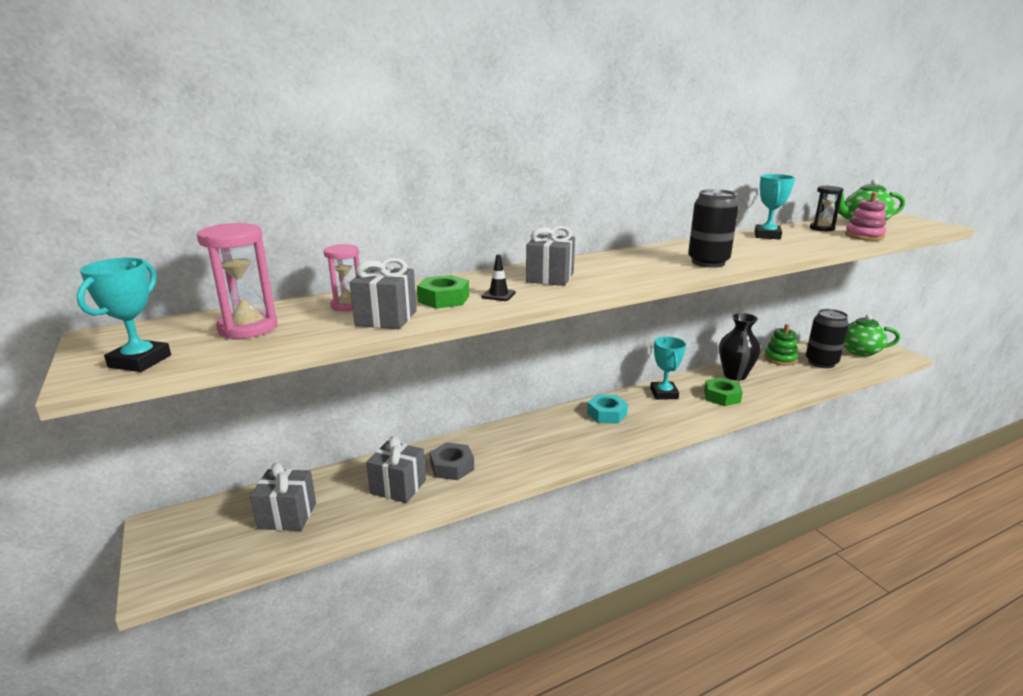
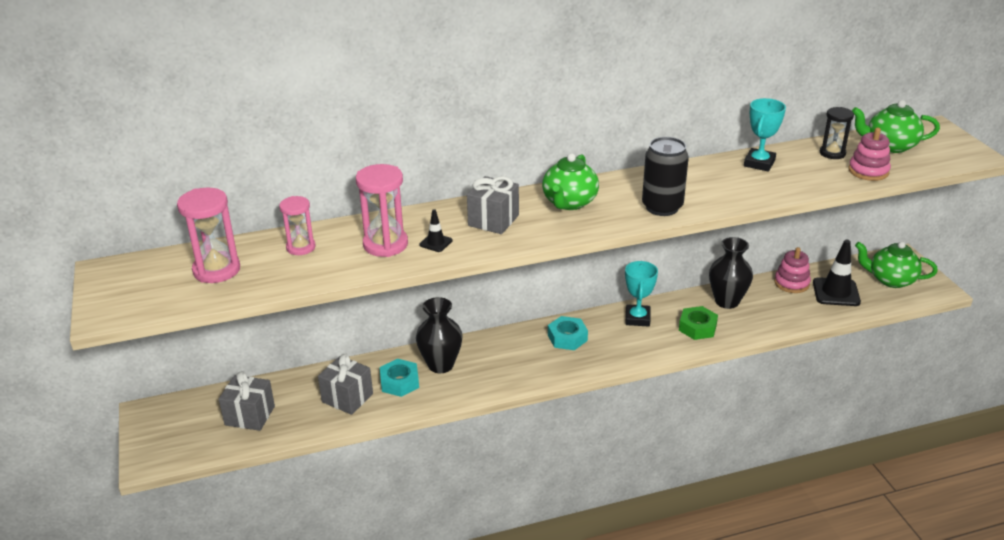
camera: 10 degrees right, 10 degrees up
(140, 361) = (136, 302): turquoise trophy -> none
(386, 318) = (330, 267): grey gift -> none
(444, 299) = (385, 244): green nut -> pink hourglass
(452, 467) = (399, 382): grey nut -> turquoise nut
(490, 447) = (440, 365): none -> black vase
(617, 264) = (569, 203): none -> green teapot
(780, 359) = (791, 283): green stacking toy -> pink stacking toy
(821, 362) = (836, 292): black can -> black traffic cone

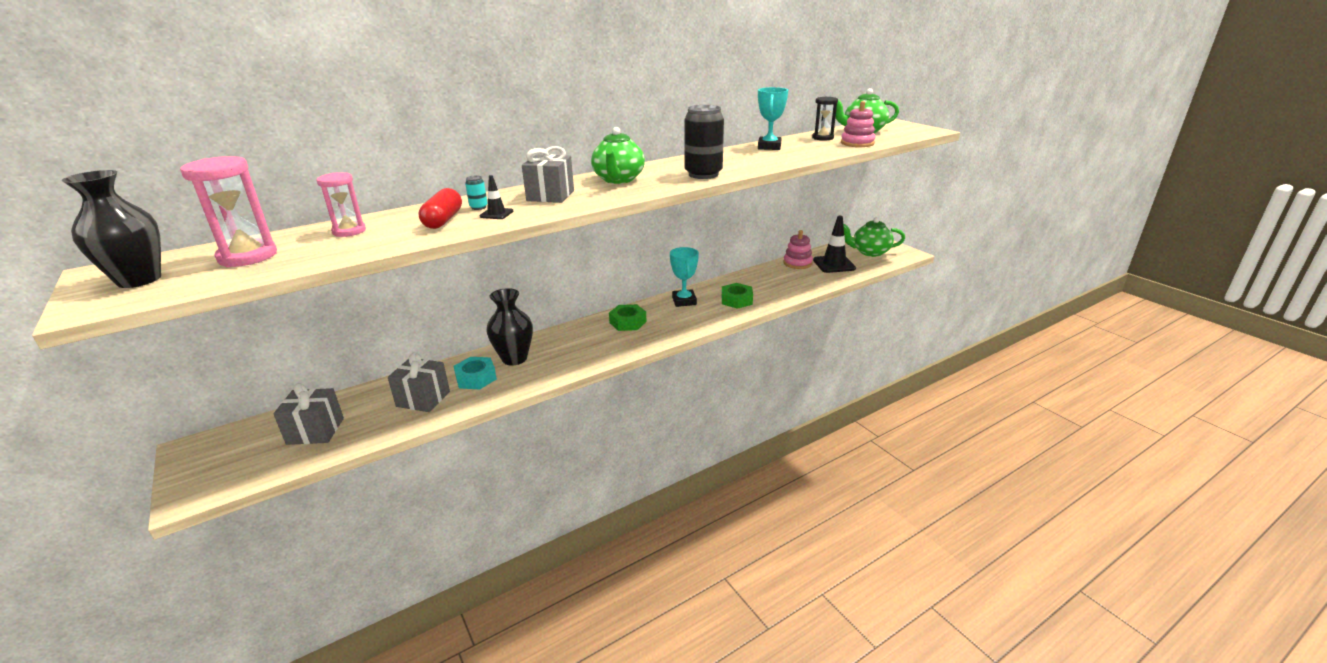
camera: 15 degrees left, 5 degrees down
(385, 244) = (443, 220): pink hourglass -> red capsule
(421, 229) = (478, 207): none -> turquoise can
(567, 338) = (628, 322): turquoise nut -> green nut
(727, 301) = (752, 280): black vase -> black vase (139, 280)

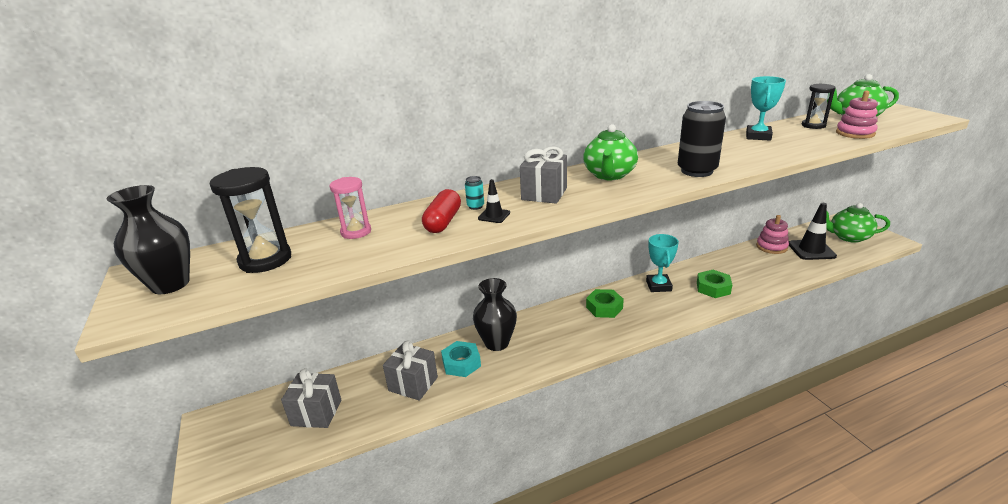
camera: 10 degrees right, 0 degrees up
(248, 256) = (265, 260): pink hourglass -> black hourglass

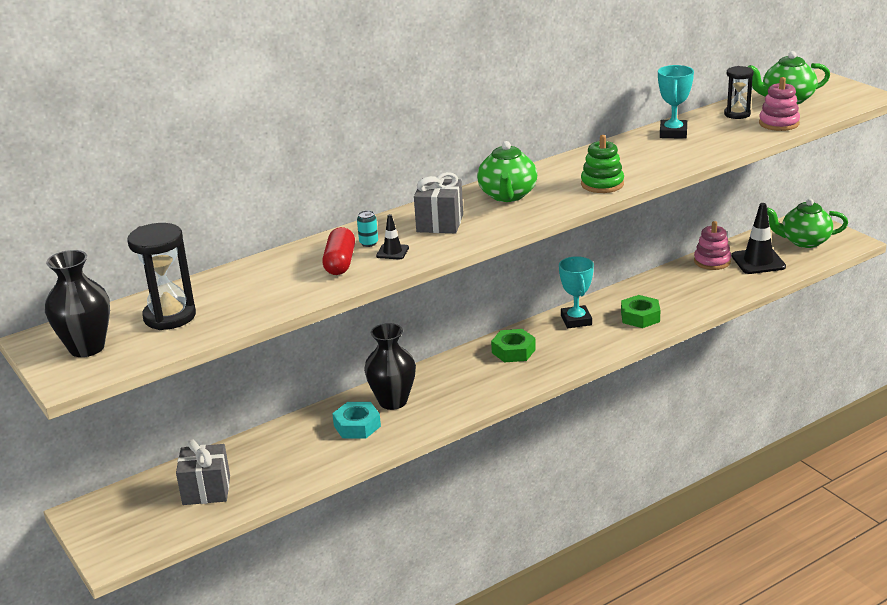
camera: 10 degrees left, 0 degrees up
(356, 232) = (249, 281): pink hourglass -> none
(413, 384) = (307, 451): grey gift -> none
(697, 171) = (602, 184): black can -> green stacking toy

